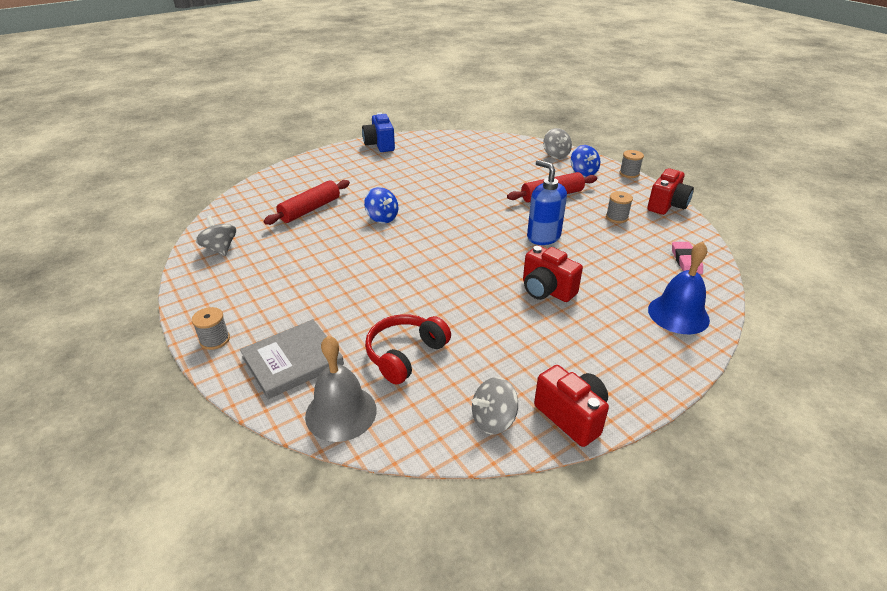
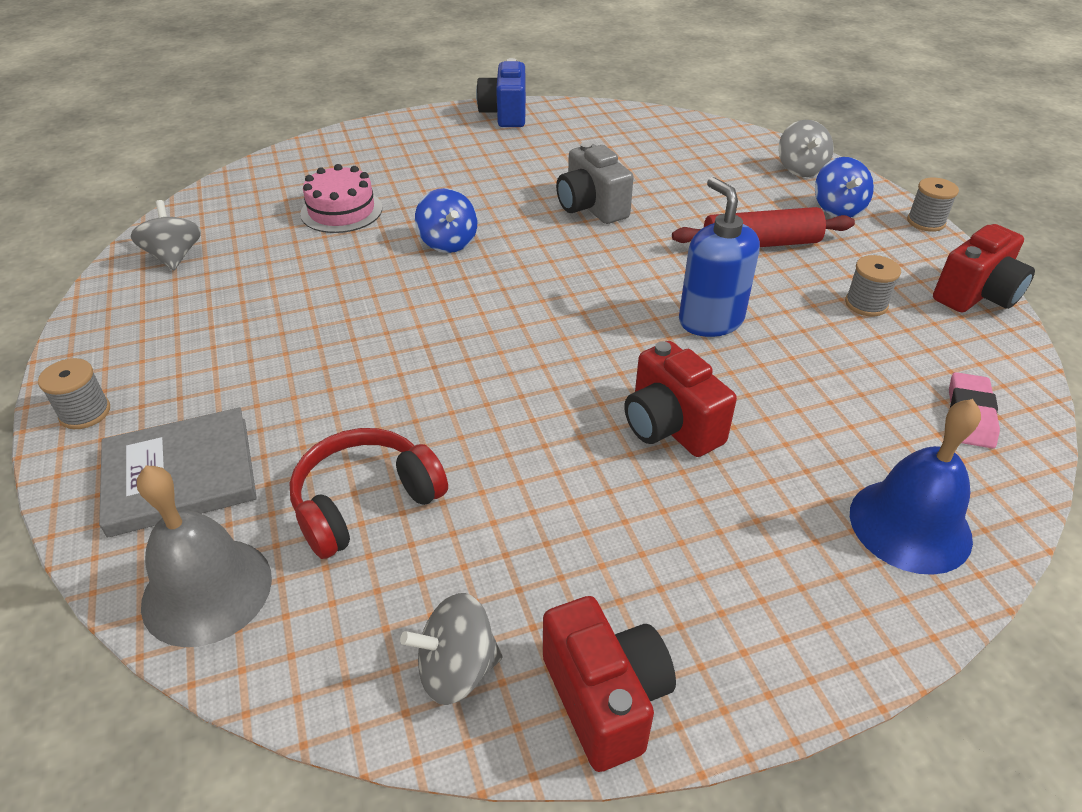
camera: 15 degrees right, 5 degrees up
(310, 209) = (341, 211): red rolling pin -> pink cake
(453, 189) = (591, 208): none -> grey camera

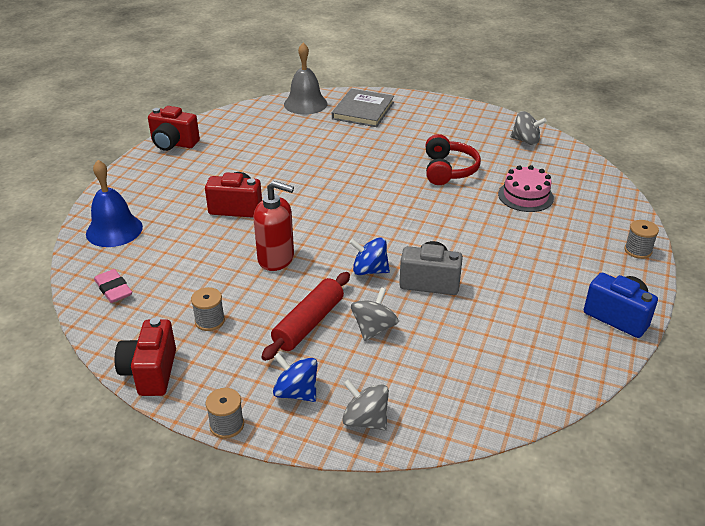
camera: 130 degrees right, 5 degrees down
(85, 413) = (423, 102): grey spool -> grey spool (638, 250)
(365, 502) = (301, 135): red headphones -> red headphones (448, 170)
(448, 242) = (450, 215): blue spinning top -> blue spinning top (369, 270)
(457, 669) = (219, 128): grey spinning top -> grey spinning top (374, 328)
(710, 320) = (276, 259): blue soap dispenser -> red soap dispenser

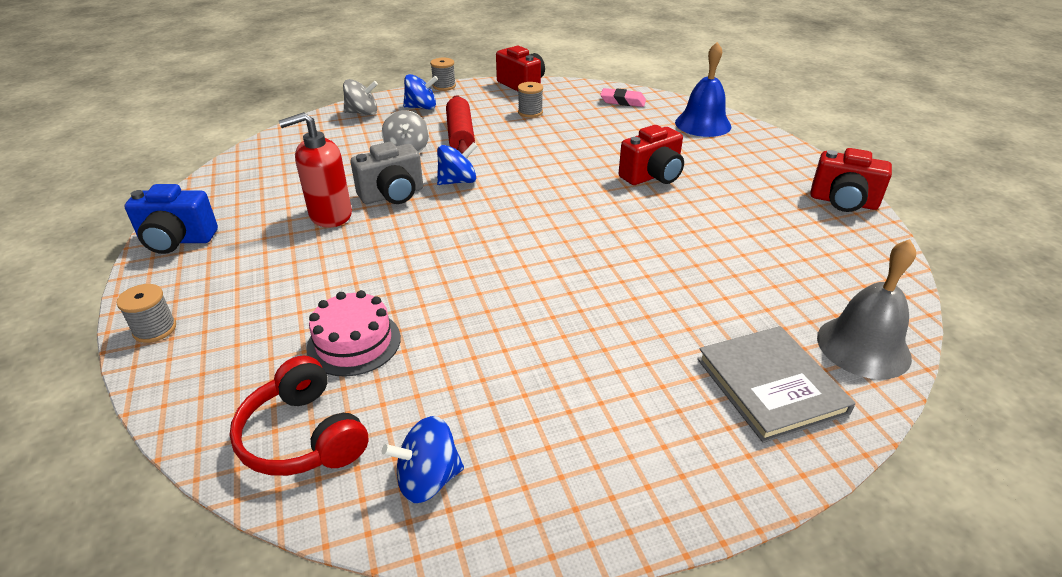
camera: 140 degrees right, 0 degrees up
(173, 144) = (843, 202): red camera -> red camera turned 135 degrees counterclockwise
(276, 259) = (548, 158): red soap dispenser -> red soap dispenser (330, 215)
(448, 170) = (500, 332): red headphones -> red headphones (303, 436)
(526, 141) = (428, 479): grey spinning top -> blue spinning top

